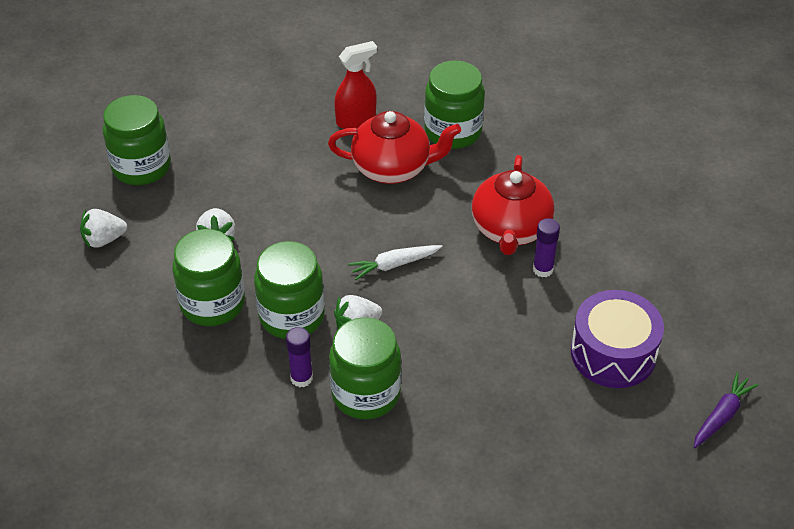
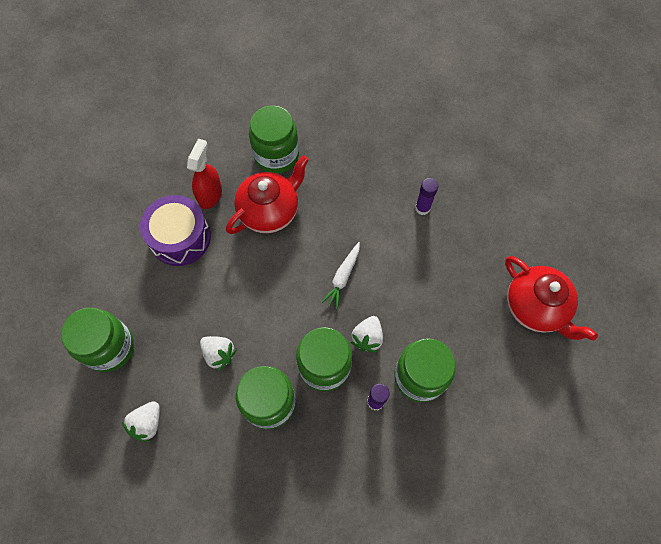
camera: 45 degrees left, 20 degrees up
(510, 230) = (379, 197): red teapot -> red teapot (536, 307)
(613, 353) = (509, 230): purple drum -> purple drum (180, 238)
(721, 415) = (593, 220): purple carrot -> none

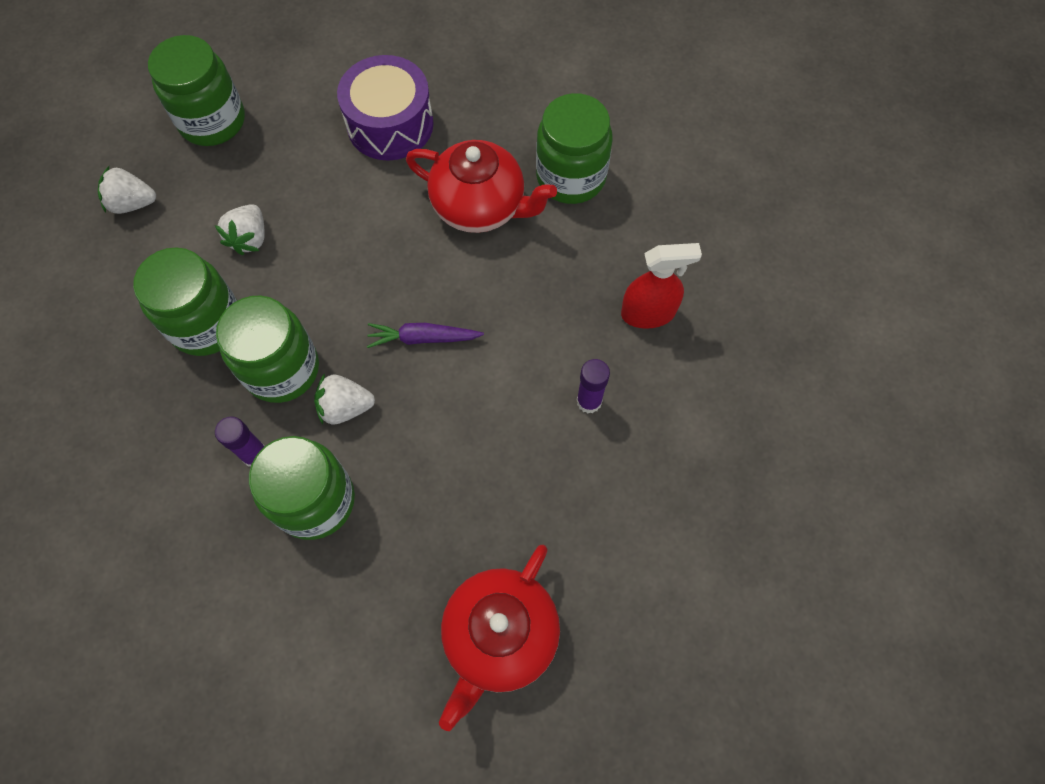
camera: 65 degrees right, 0 degrees up
(210, 195) = (469, 128): red spray bottle -> red spray bottle (648, 313)
(343, 277) = (423, 338): white carrot -> purple carrot

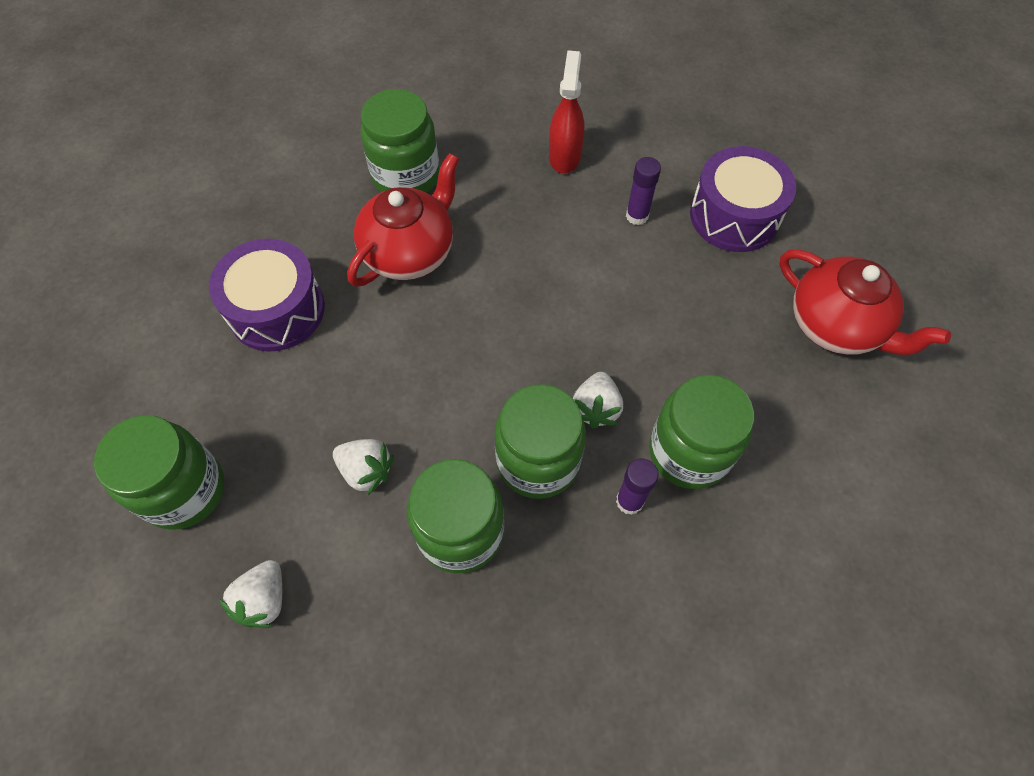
camera: 75 degrees left, 5 degrees down
(423, 338) = (539, 328): purple carrot -> none
(622, 504) = (734, 216): none -> purple drum

